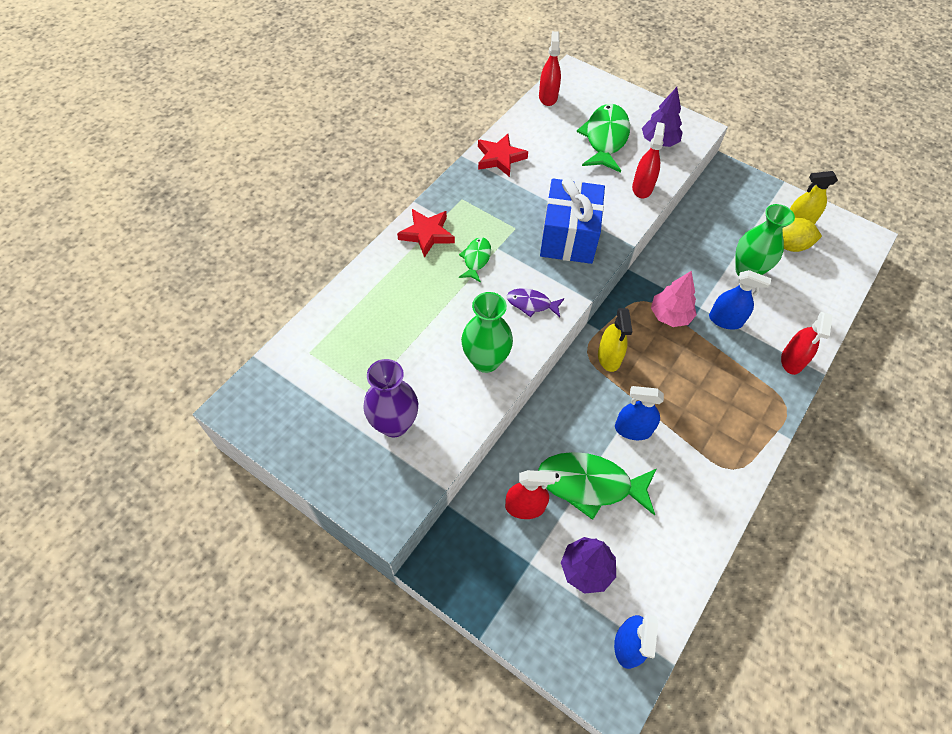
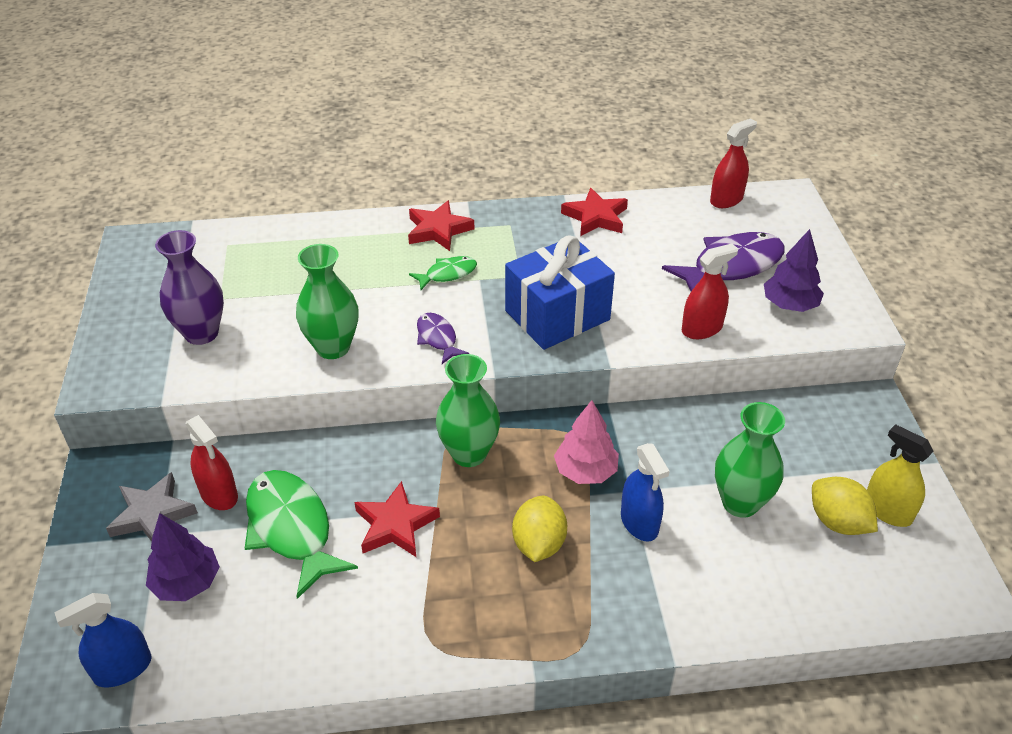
camera: 50 degrees right, 15 degrees down
(508, 556) = (152, 514): none -> grey star
(605, 138) = (731, 266): green fish -> purple fish
(609, 357) = (469, 453): yellow spray bottle -> green vase
(633, 429) = (395, 525): blue spray bottle -> red star
(703, 373) = (539, 544): none -> yellow lemon
(792, 360) = (656, 619): red spray bottle -> none

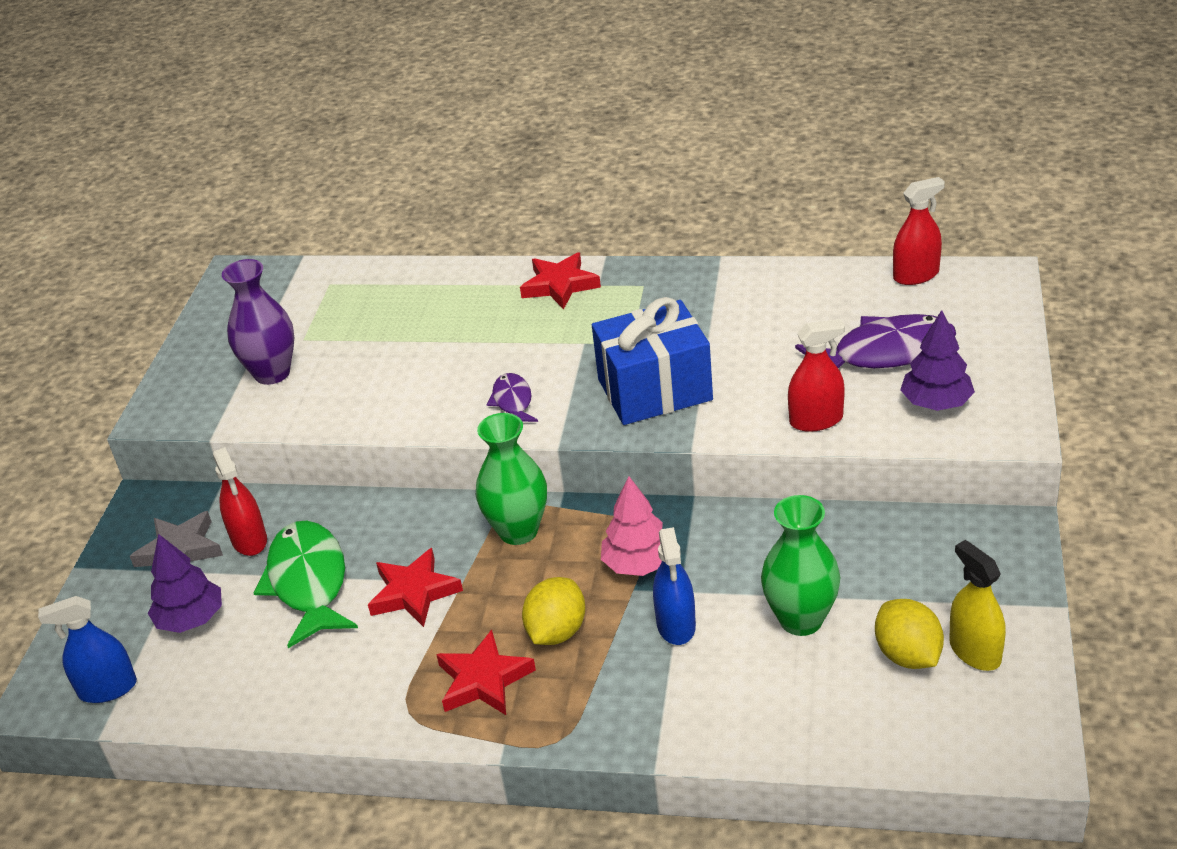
camera: 20 degrees right, 5 degrees down
(333, 347) = (399, 400): green vase -> none
(447, 274) = (551, 334): green fish -> none
(596, 217) = (747, 284): red star -> red star (484, 680)

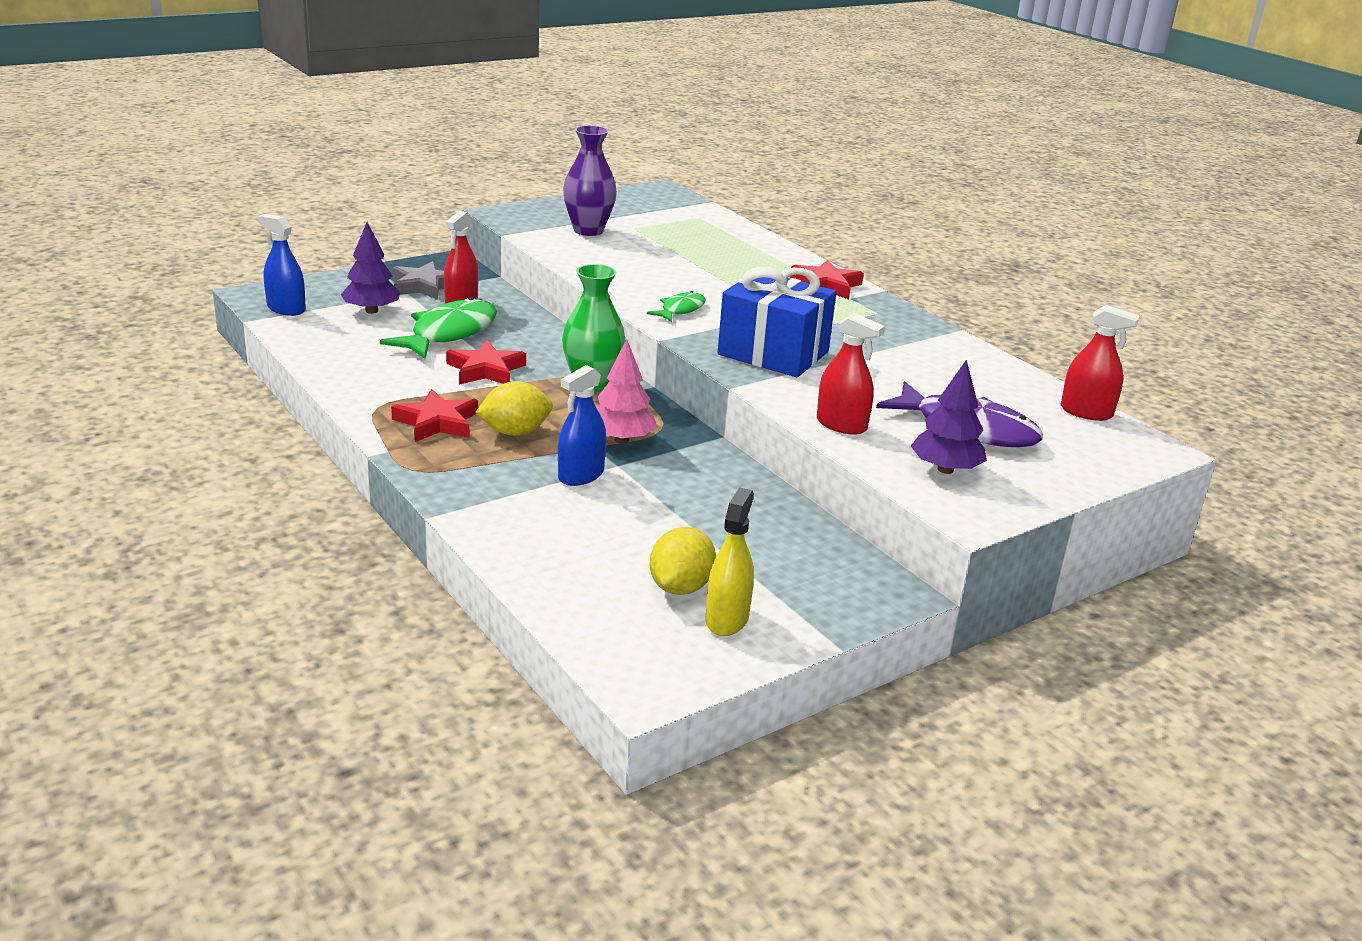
camera: 40 degrees right, 10 degrees down
(512, 402) = (680, 310): purple fish -> green fish
(801, 620) = (655, 525): green vase -> none

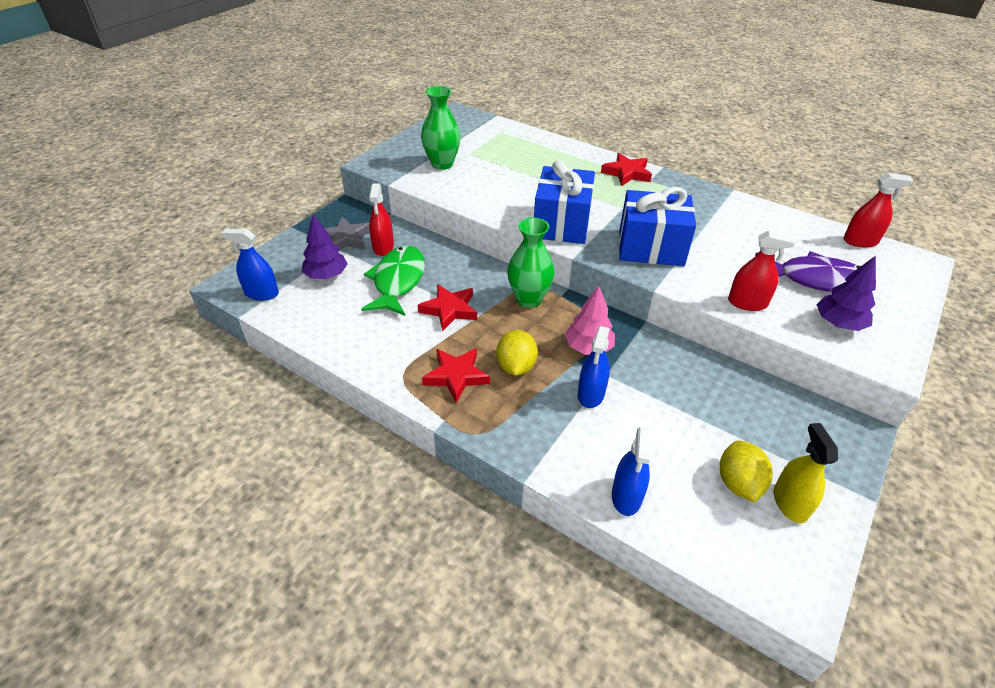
camera: 20 degrees left, 15 degrees up
(515, 432) = (516, 366): yellow lemon -> yellow lemon turned 45 degrees counterclockwise
(532, 559) = (626, 496): none -> blue spray bottle
(588, 230) = (442, 164): purple vase -> green vase
(680, 310) = (561, 224): green fish -> blue gift

